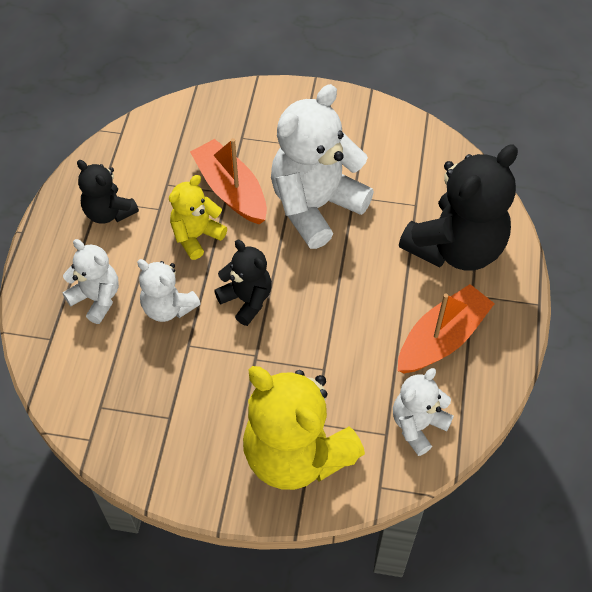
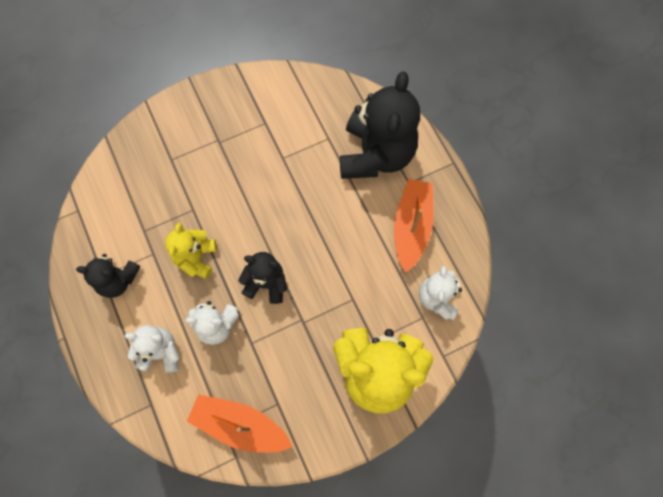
camera: 35 degrees left, 15 degrees up
(231, 190) = (194, 206): orange boat -> orange boat (240, 425)
(315, 206) = (262, 182): white teddy bear -> none

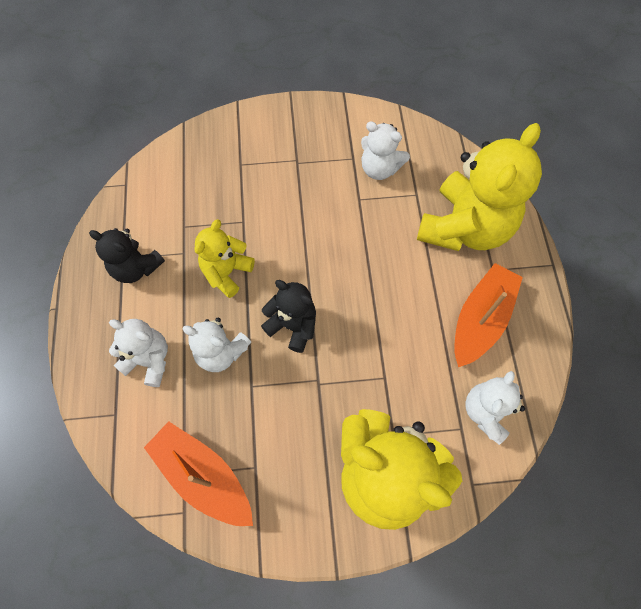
camera: 20 degrees right, 5 degrees down
(290, 125) = (379, 168): none -> white teddy bear
(376, 154) = (464, 228): black teddy bear -> yellow teddy bear

